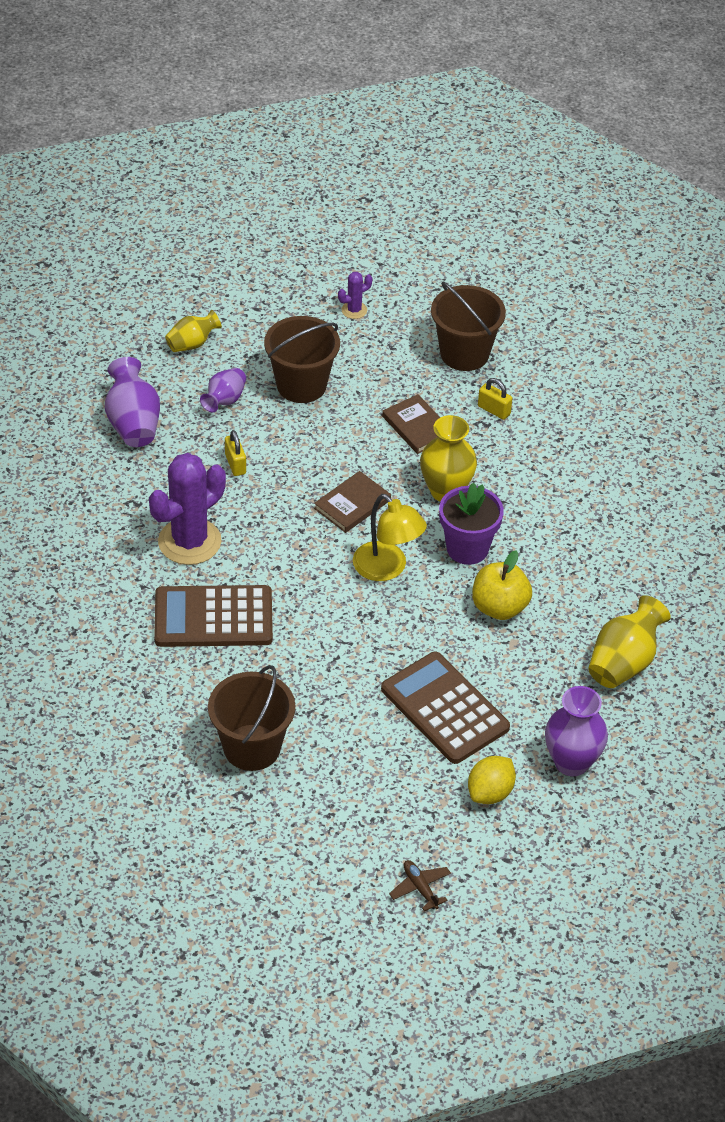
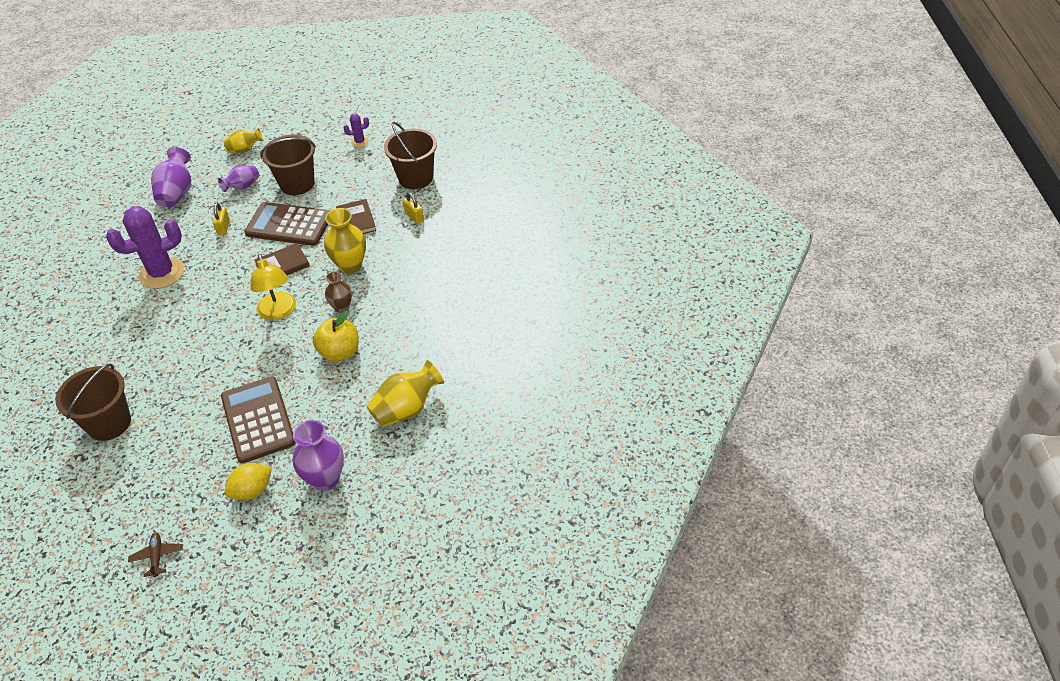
camera: 20 degrees right, 0 degrees up
(213, 617) = (144, 326): brown calculator -> brown calculator (289, 225)
(467, 548) = (342, 307): purple flower pot -> brown vase

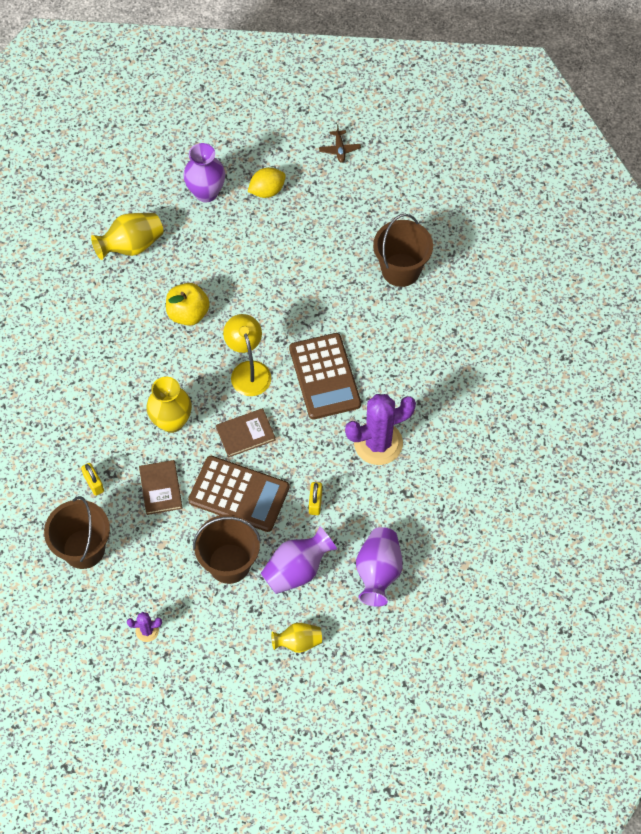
camera: 175 degrees left, 15 degrees up
(243, 186) = (297, 570): purple vase -> purple vase, size x1.59
(258, 420) = (265, 254): brown calculator -> brown calculator (324, 376)
(342, 307) = (183, 367): brown vase -> none

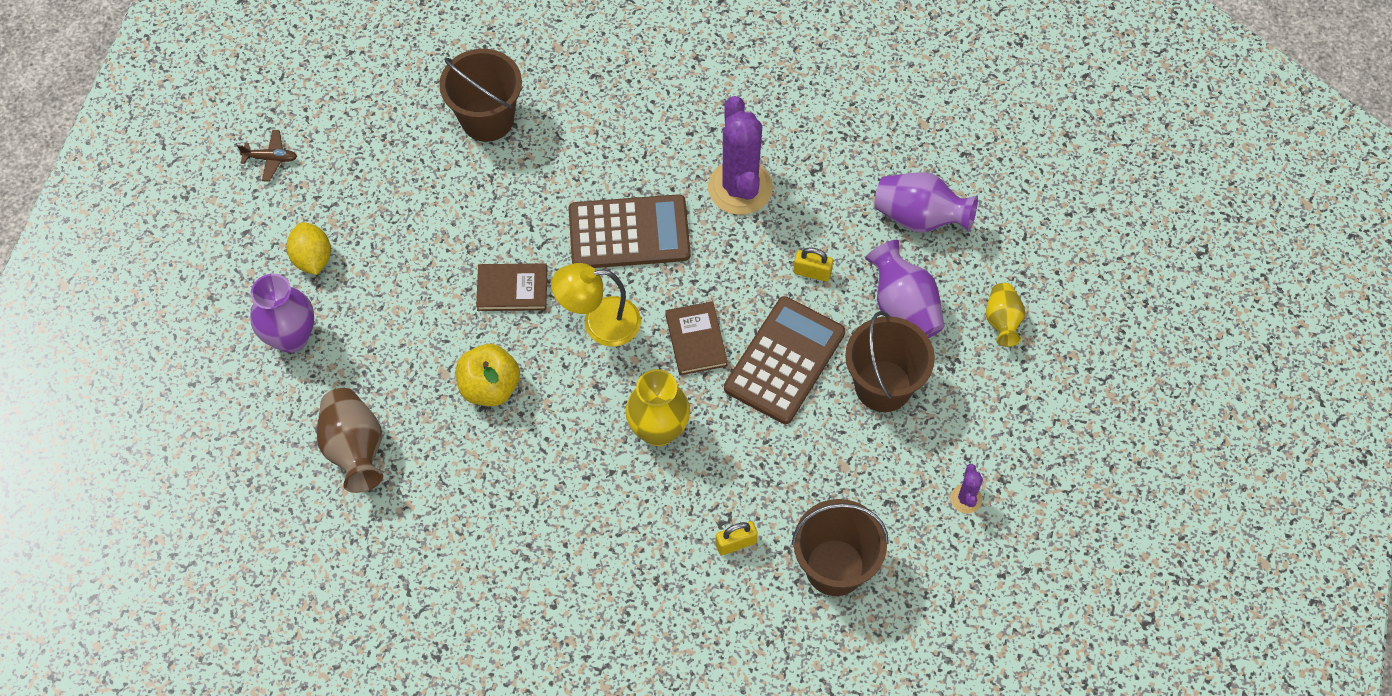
camera: 80 degrees left, 0 degrees up
(131, 246) = (355, 449): yellow vase -> brown vase
(161, 488) = (759, 456): brown book -> brown book (512, 289)

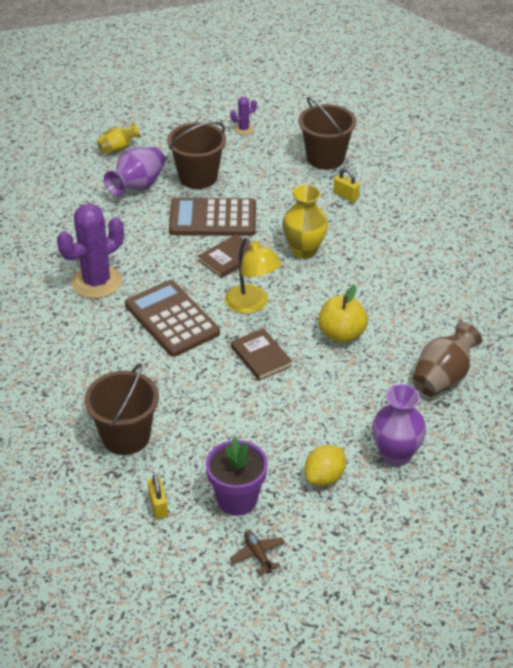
camera: 120 degrees left, 20 degrees down
(343, 173) = (237, 499): none -> purple flower pot
(812, 272) = (140, 229): yellow padlock -> yellow padlock (158, 506)
(919, 217) = (65, 200): purple vase -> none

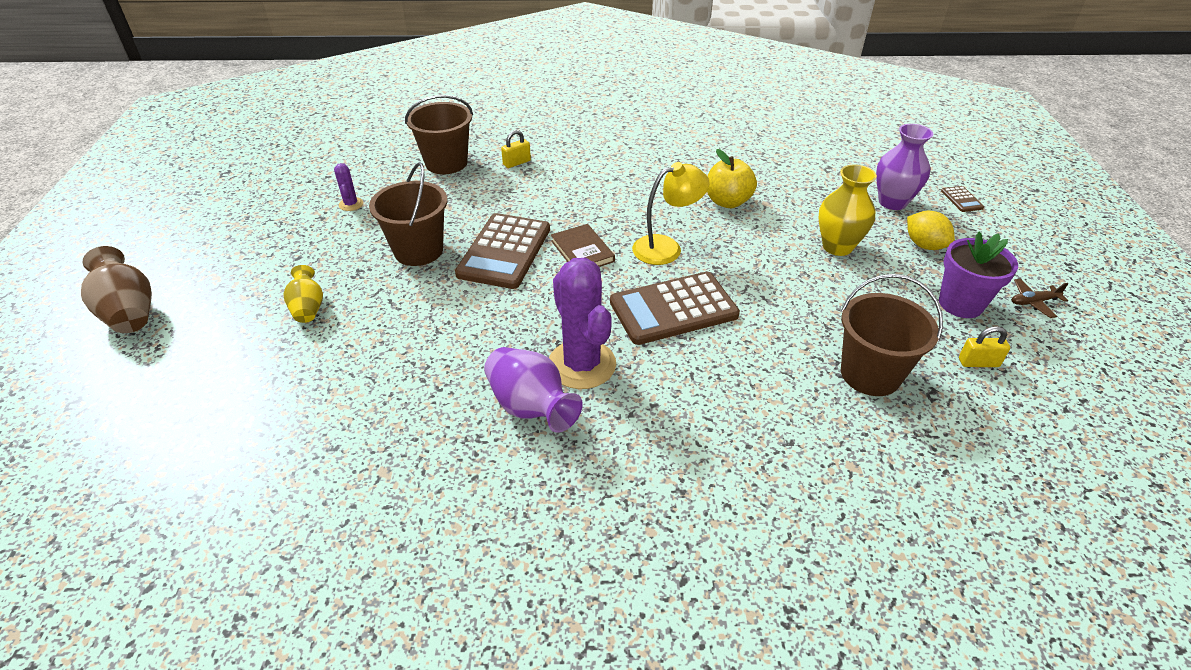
camera: 75 degrees left, 0 degrees up
(137, 186) = (403, 301): purple vase -> purple vase (531, 407)
(261, 356) = (750, 255): brown book -> none
(304, 250) = (591, 201): yellow vase -> yellow vase (837, 247)
(428, 513) = (961, 199): none -> brown calculator
(442, 378) = (796, 162): brown vase -> brown vase (129, 313)

